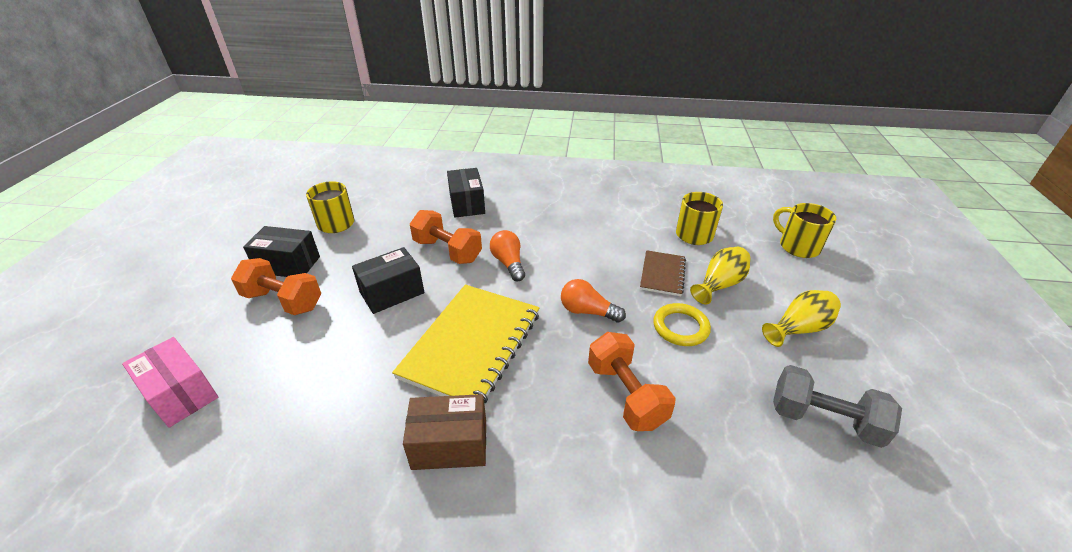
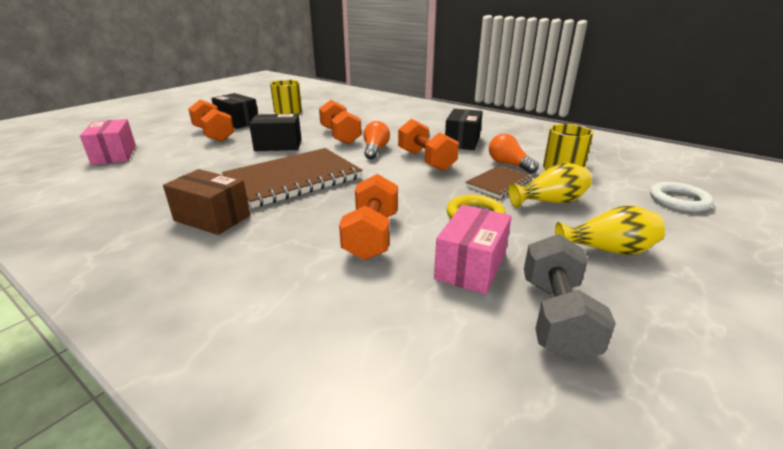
camera: 30 degrees right, 10 degrees down
(467, 204) = (384, 119): black box -> black box (462, 141)
(472, 345) = (293, 179): yellow notebook -> brown notebook
(573, 263) = (426, 160): none -> orange dumbbell
(587, 311) = (403, 186): orange light bulb -> orange light bulb (509, 164)
(731, 394) = (471, 266): none -> pink box
(798, 246) = (678, 200): yellow mug -> white ring
(824, 420) = (556, 317): grey dumbbell -> grey dumbbell turned 45 degrees clockwise

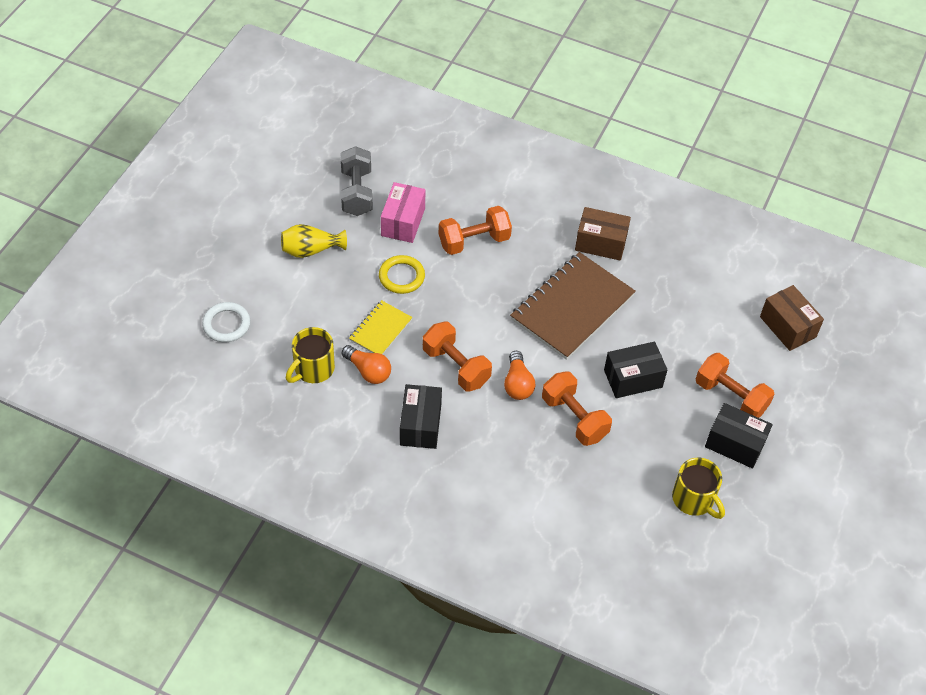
camera: 165 degrees right, 25 degrees up
(114, 155) = (788, 327): pink box -> brown box
(372, 236) = (474, 241): orange dumbbell -> orange dumbbell turned 75 degrees clockwise
(499, 183) = (380, 330): brown notebook -> yellow notebook
(550, 202) = (338, 305): yellow vase -> none

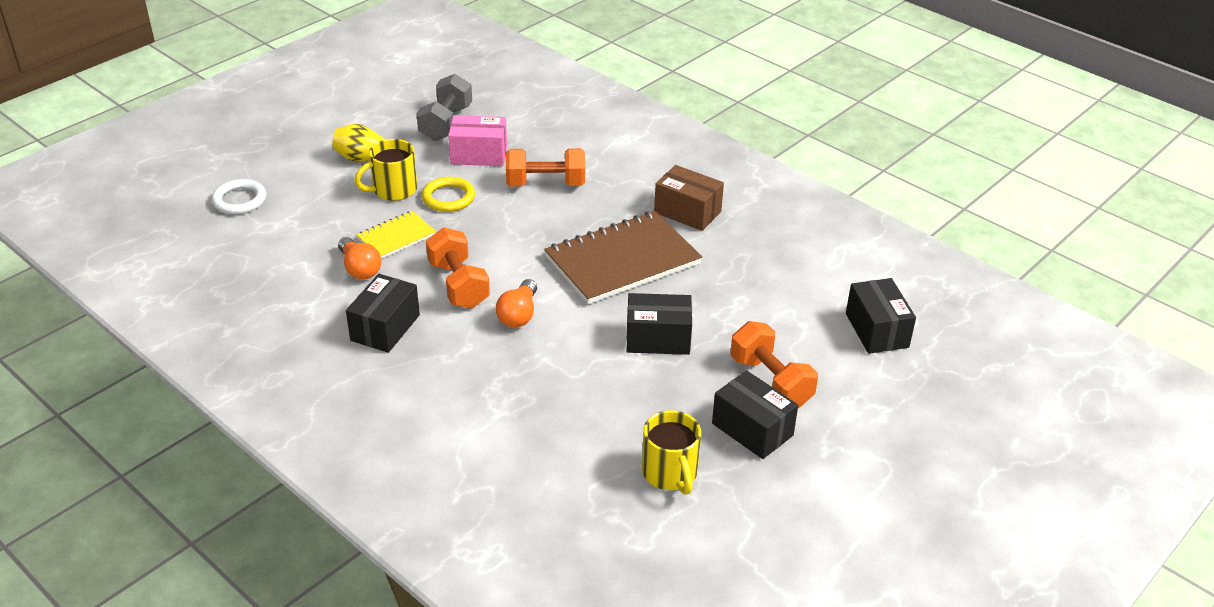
camera: 20 degrees right, 15 degrees down
(313, 369) = (302, 254): yellow mug -> yellow mug (393, 190)
(403, 222) = (479, 155): pink box -> pink box turned 60 degrees clockwise
(574, 418) = (566, 360): orange dumbbell -> none
(788, 327) = (877, 330): brown box -> black box

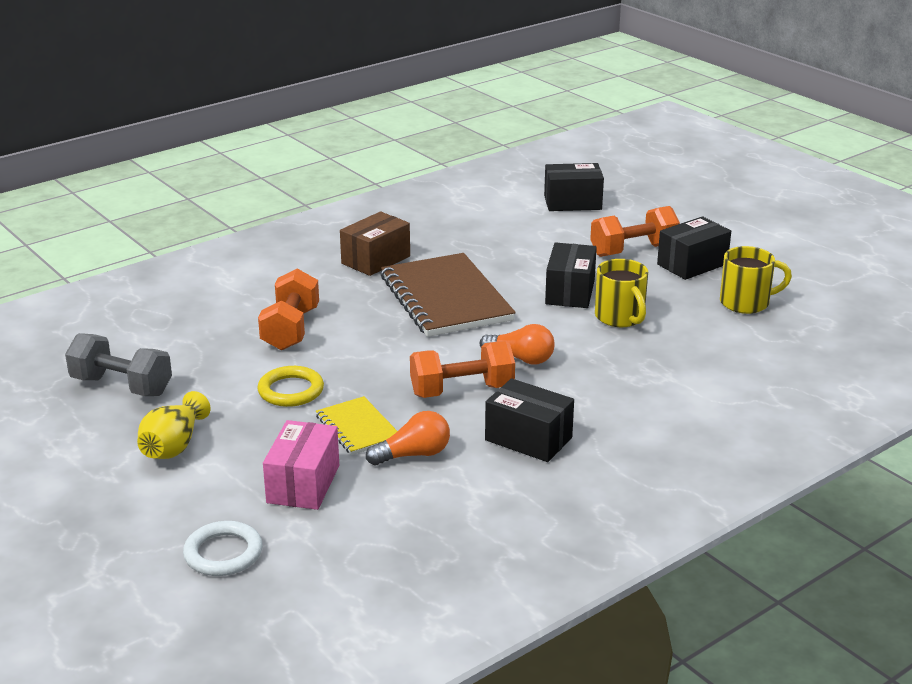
camera: 80 degrees left, 10 degrees down
(393, 190) = (256, 428): yellow mug -> yellow mug (620, 317)
(479, 155) = (208, 367): pink box -> pink box (303, 484)

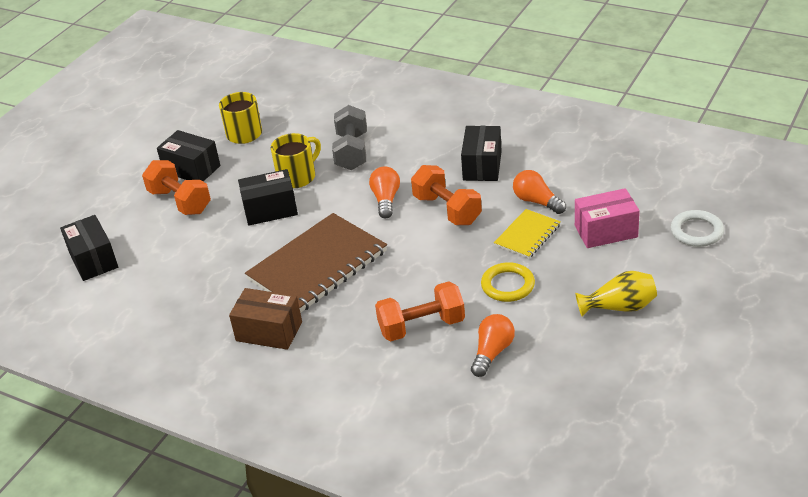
camera: 110 degrees left, 10 degrees up
(122, 386) = (573, 377): grey dumbbell -> grey dumbbell (351, 152)
(209, 355) = (492, 352): none -> orange light bulb

